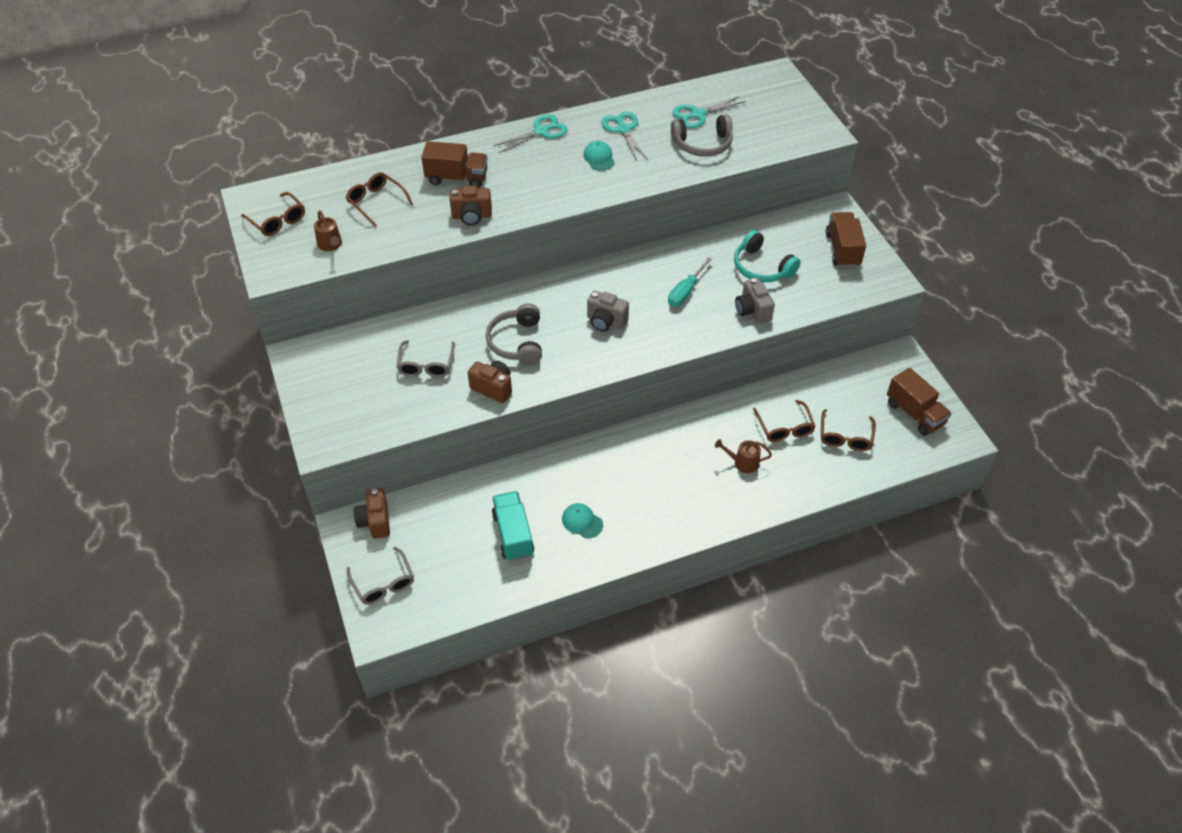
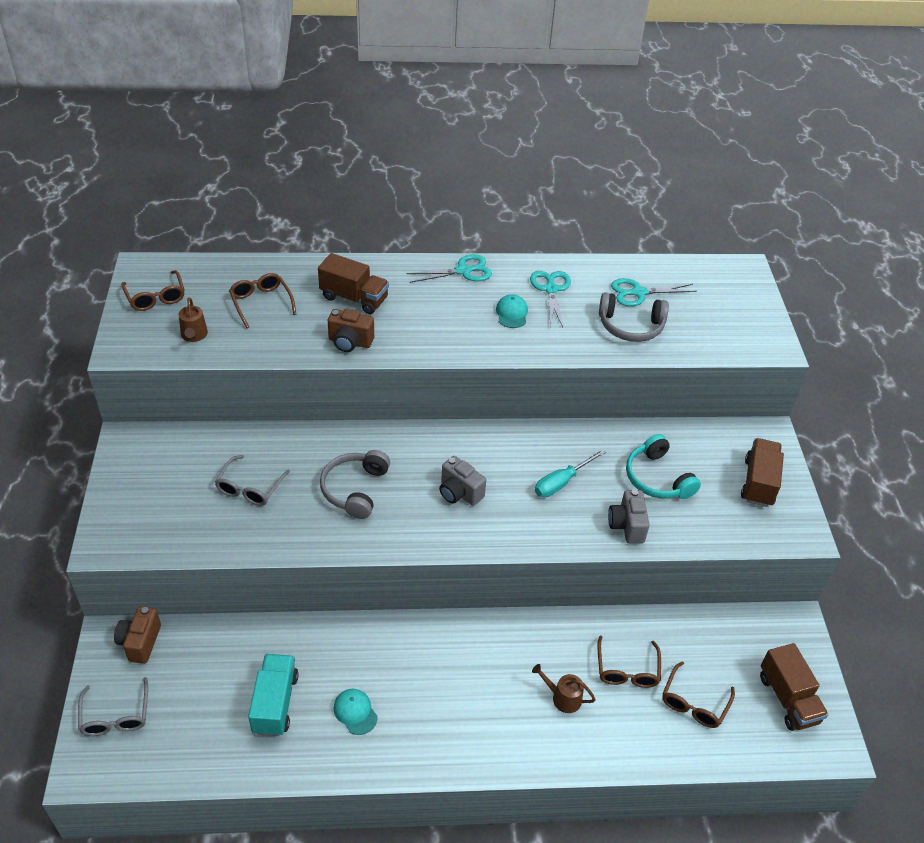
camera: 15 degrees right, 5 degrees down
(493, 388) = (307, 533): brown camera -> none

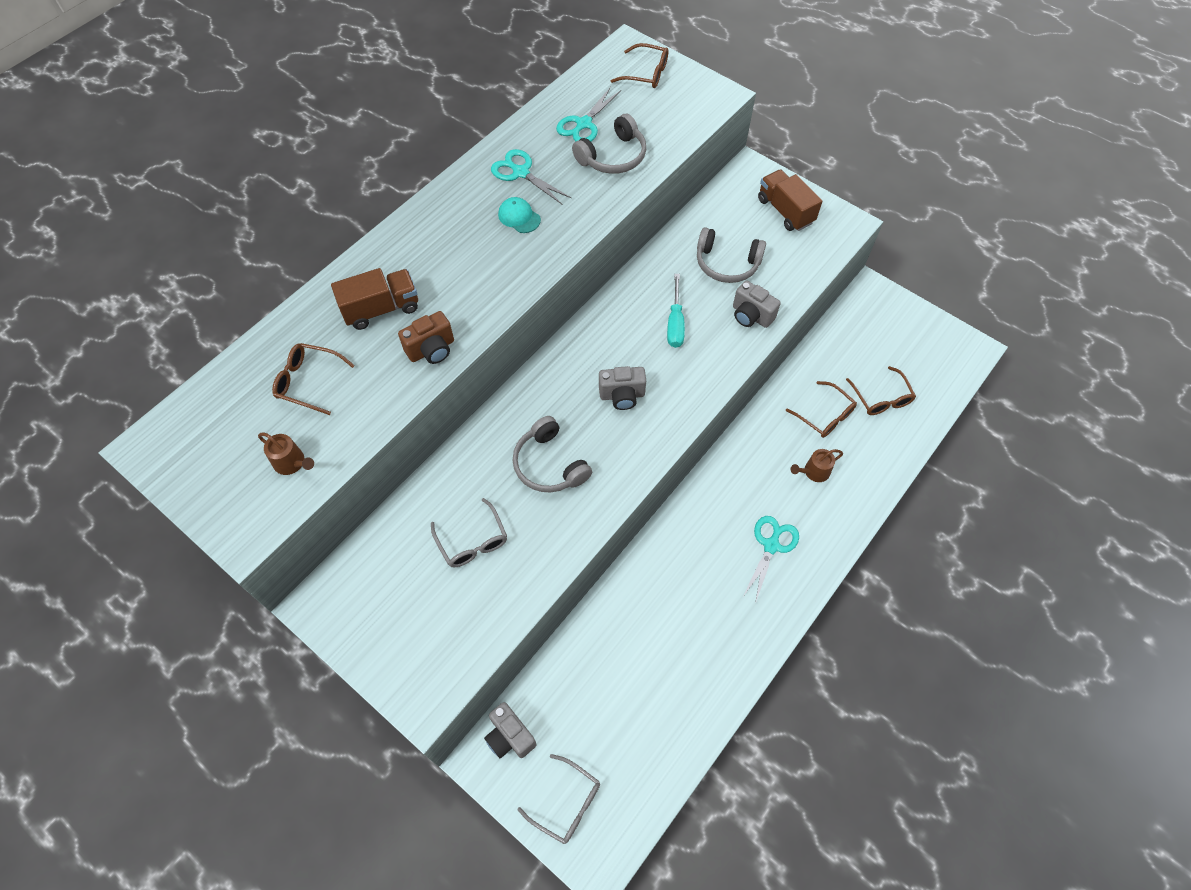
camera: 45 degrees left, 15 degrees up
(140, 642) = (510, 736): brown camera -> grey camera
(156, 297) = (203, 461): brown glasses -> brown glasses (646, 73)
(275, 703) = (658, 669): turquoise truck -> none
(355, 712) = (713, 617): turquoise cap -> none
(463, 271) = (435, 211): turquoise scissors -> turquoise scissors (771, 545)
(657, 478) = (727, 263): turquoise headphones -> grey headphones
(788, 699) = (920, 344): brown truck -> none

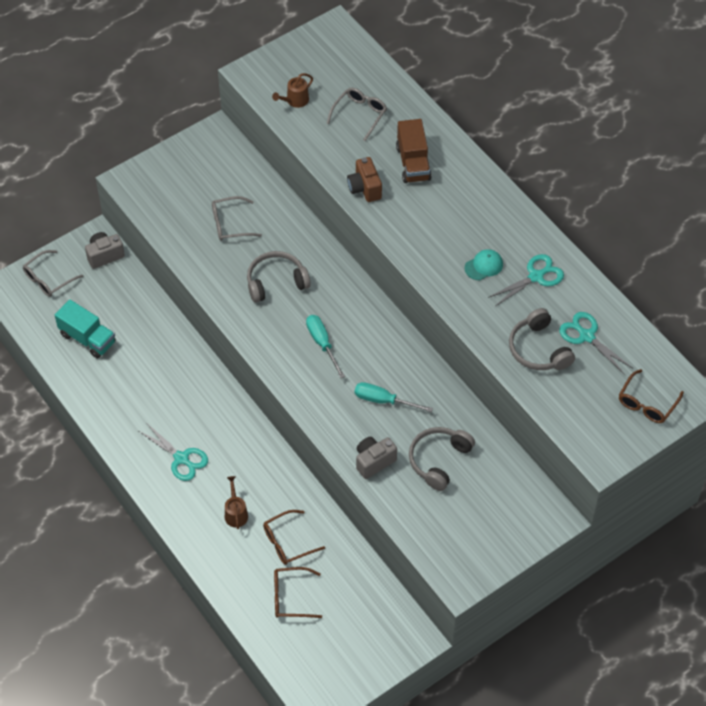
camera: 105 degrees right, 5 degrees down
(308, 381) = (360, 114): brown glasses -> grey glasses
(622, 395) = (322, 343): grey camera -> turquoise screwdriver
(646, 712) = (87, 338): none -> turquoise truck
(785, 211) = (491, 531): brown truck -> none

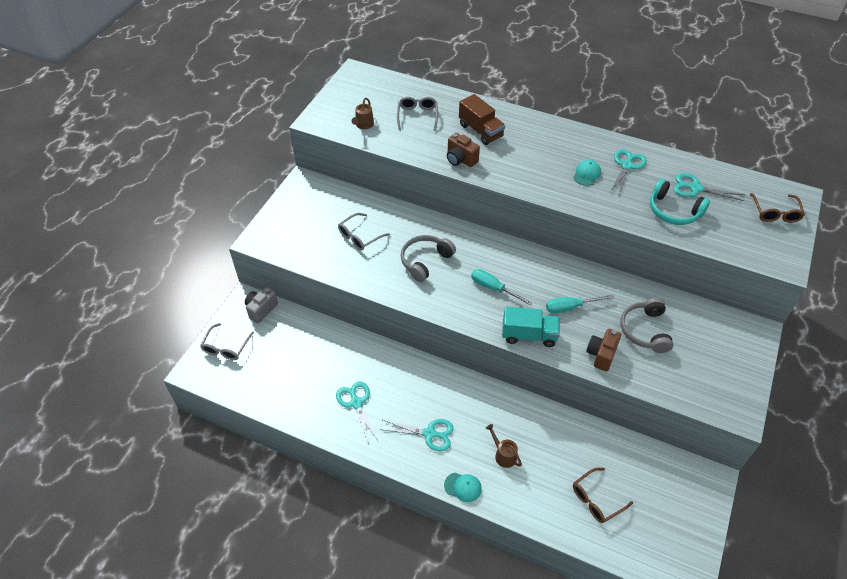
camera: 30 degrees left, 5 degrees down
(87, 338) = (288, 377): turquoise truck -> turquoise truck (529, 335)
(134, 395) = (356, 403): none -> turquoise scissors
(177, 521) = (463, 487): none -> turquoise cap
(287, 542) = (559, 456): brown glasses -> none
(374, 461) = (601, 355): grey camera -> brown camera
(538, 349) = (673, 211): grey headphones -> turquoise headphones

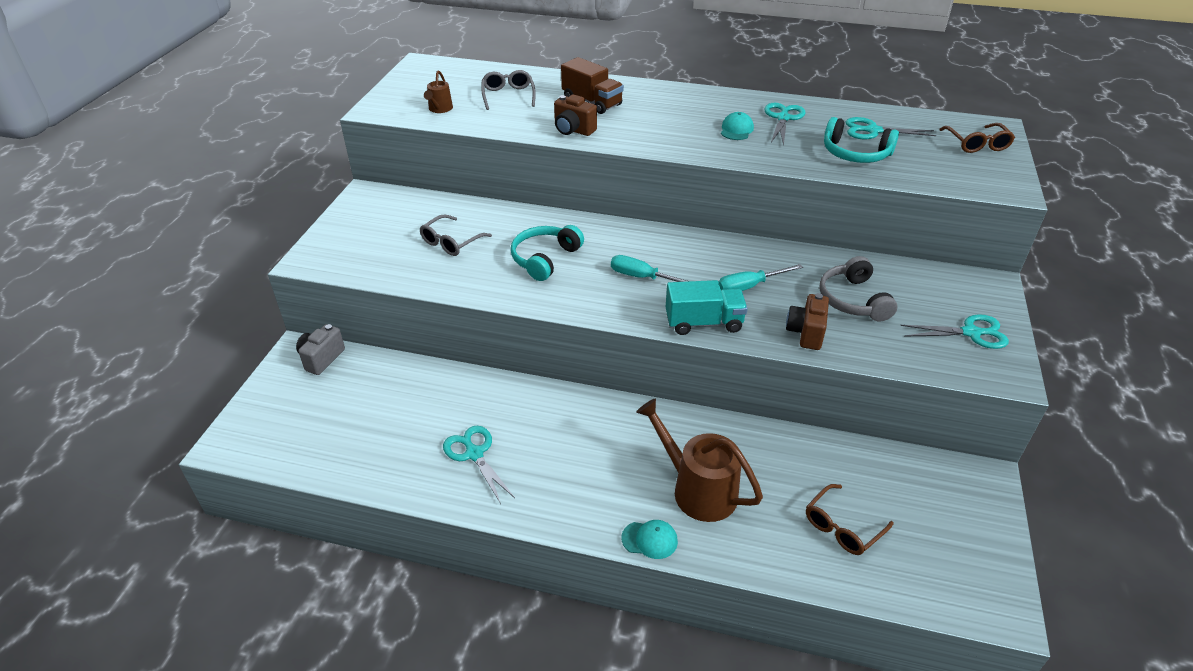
camera: 10 degrees left, 10 degrees down
(226, 347) = (273, 410): grey glasses -> none
(425, 261) = (545, 258): grey headphones -> turquoise headphones
(430, 434) = (587, 478): turquoise scissors -> turquoise scissors (971, 333)
(503, 455) = (698, 489): brown watering can -> brown watering can, size x2.02

